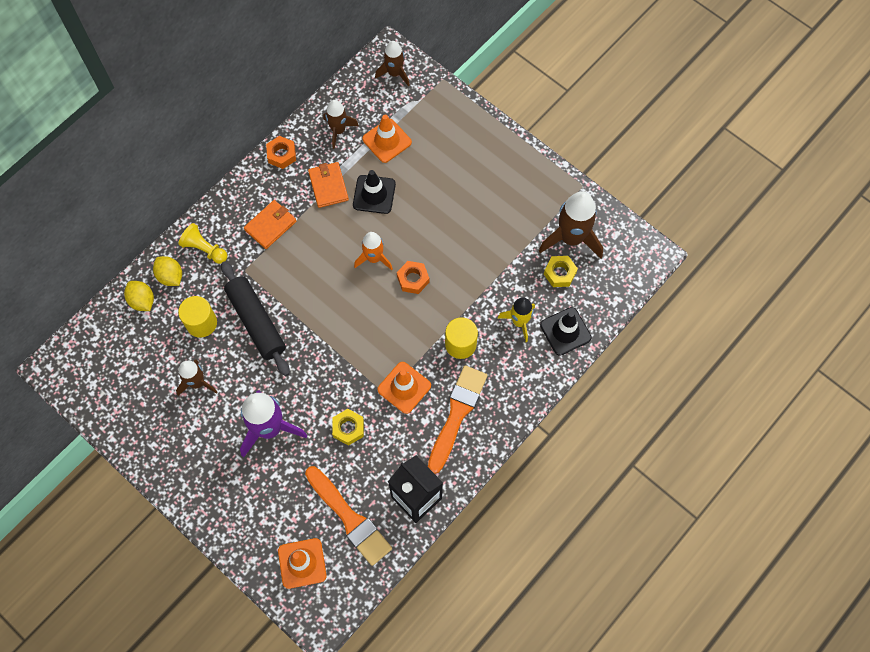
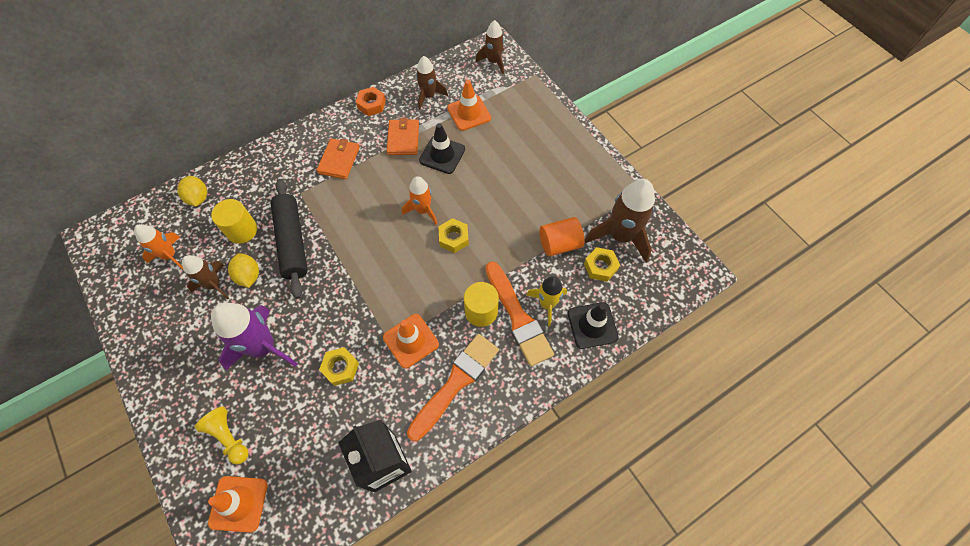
camera: 15 degrees right, 5 degrees down
(140, 366) = (170, 255): none -> orange rocket
(170, 276) = (232, 183): yellow lemon -> yellow lemon (249, 276)
(204, 249) = (272, 167): yellow pawn -> yellow pawn (229, 437)
(270, 225) = (339, 160): orange wallet -> orange wallet turned 45 degrees counterclockwise
(349, 518) = (307, 466): orange brush -> orange brush (518, 317)
(413, 279) = (453, 238): orange nut -> yellow nut
(516, 260) = (559, 244): none -> orange cylinder

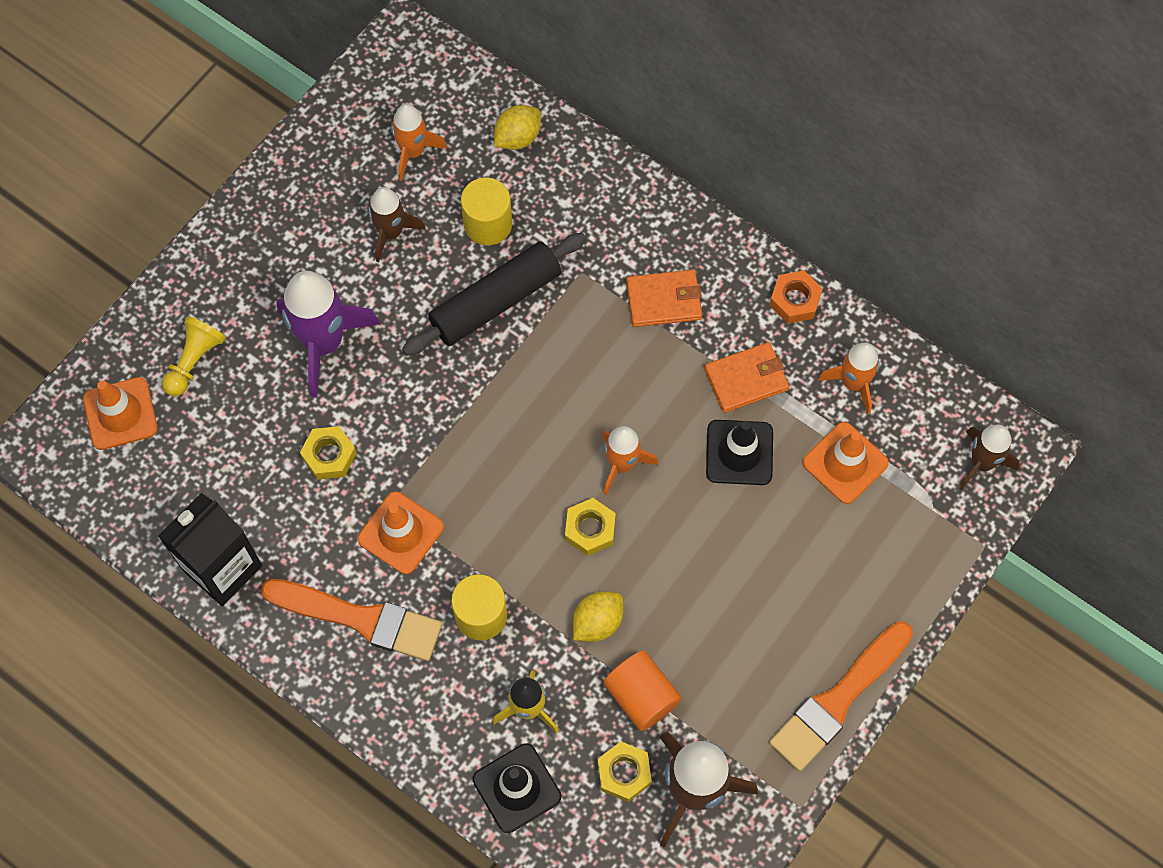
camera: 70 degrees right, 5 degrees up
(249, 276) = (420, 270): yellow lemon -> yellow lemon (597, 622)
(429, 96) = (853, 383): brown rocket -> orange rocket
(518, 317) = (491, 672): orange brush -> orange brush (838, 700)

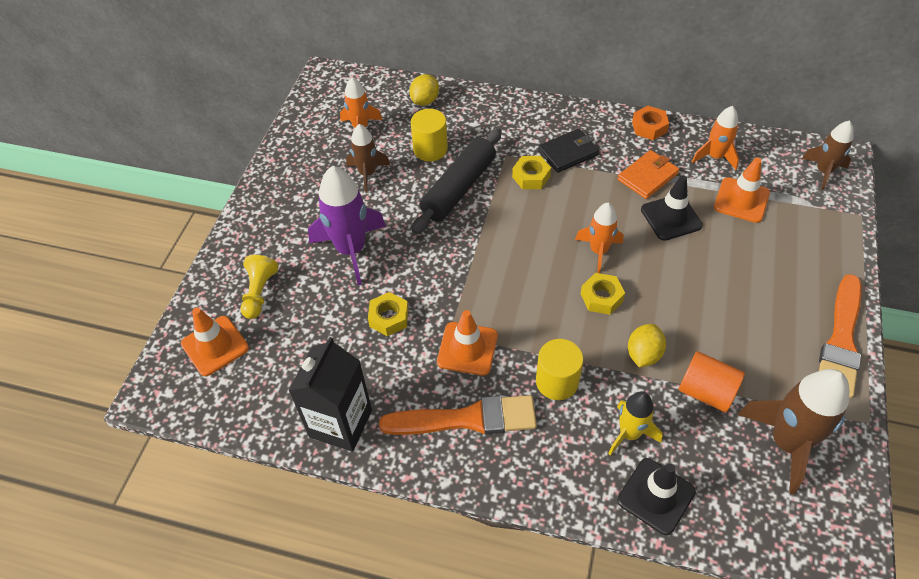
camera: 20 degrees left, 15 degrees down
(624, 773) = (729, 451): yellow nut -> yellow nut (531, 177)
(664, 300) = (568, 153): orange wallet -> black wallet

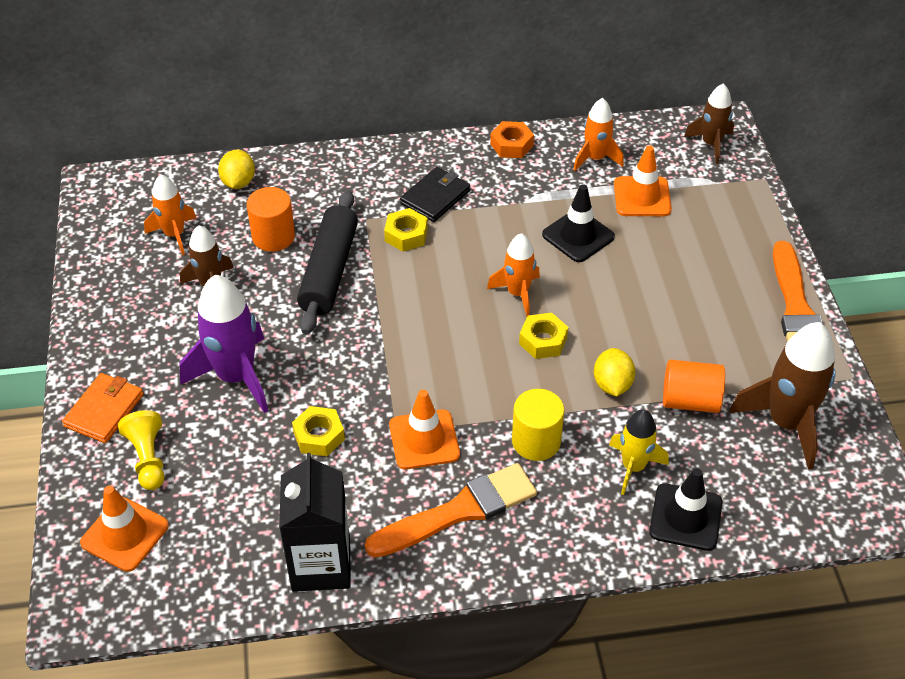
camera: 25 degrees left, 5 degrees down
(430, 149) = (273, 237): yellow cylinder -> orange cylinder
(647, 176) = (534, 199): orange wallet -> orange wallet (104, 410)

